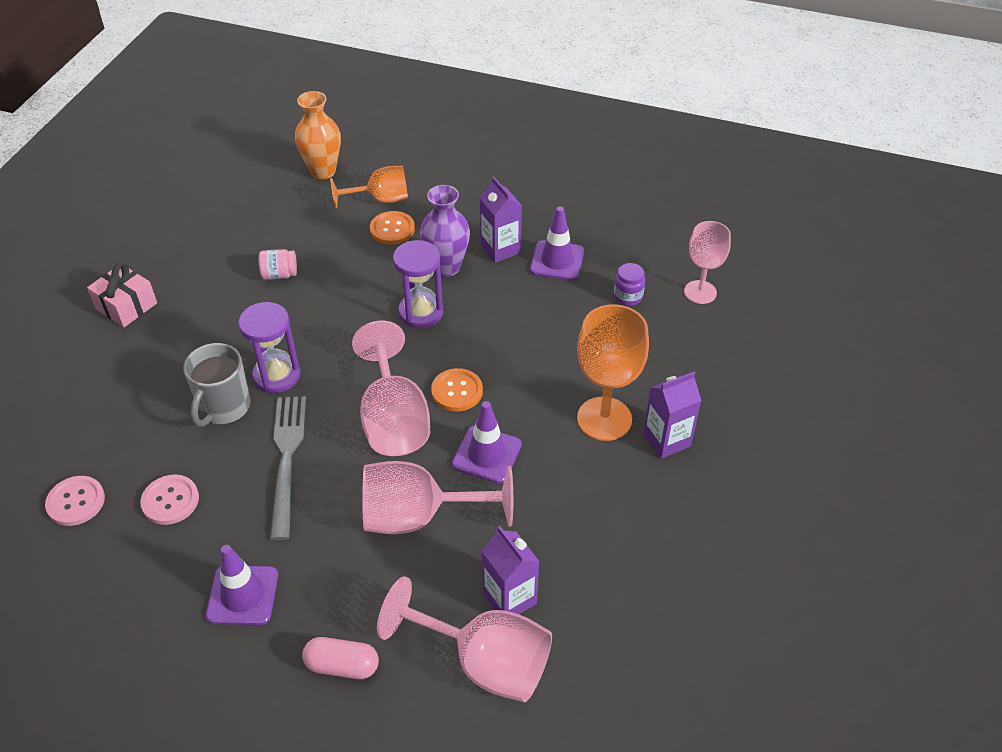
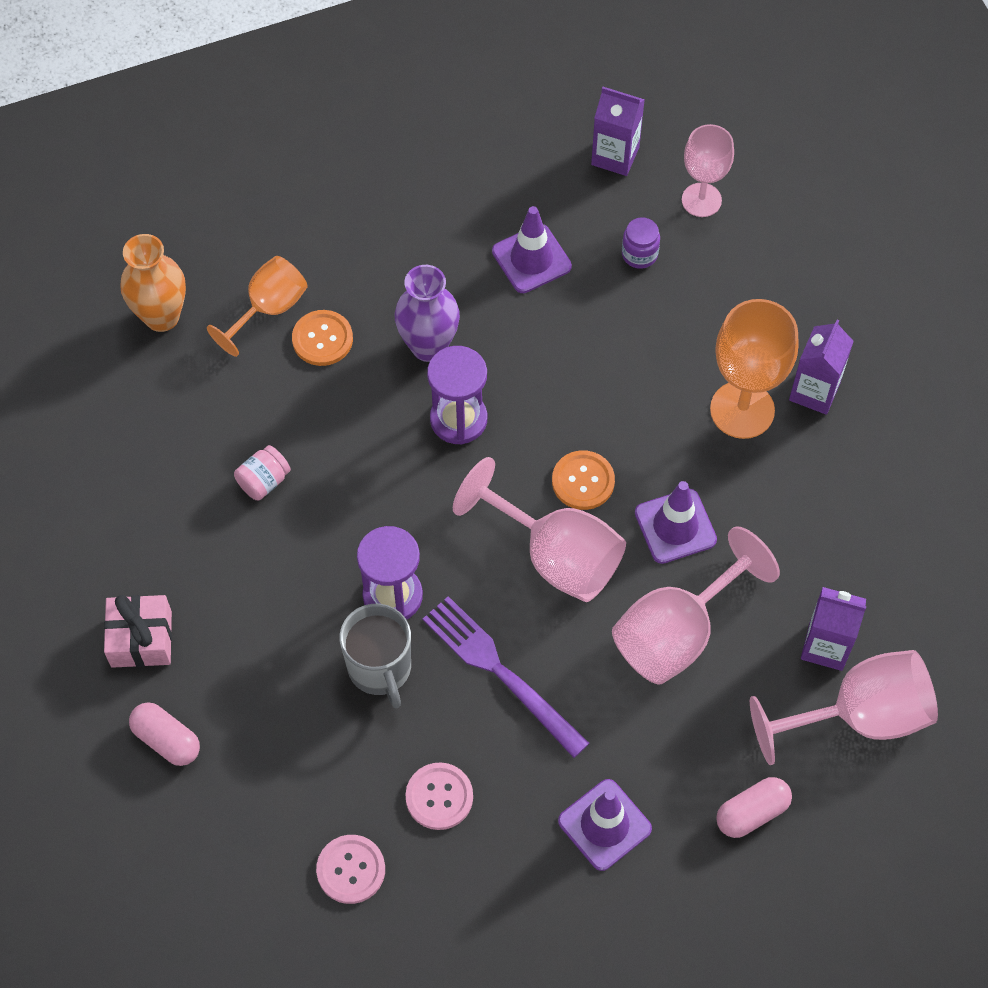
camera: 40 degrees left, 15 degrees up
(75, 362) = (167, 740): none -> pink capsule
(287, 459) = (501, 672): grey fork -> purple fork
(500, 249) = (461, 284): purple carton -> purple carton (615, 156)

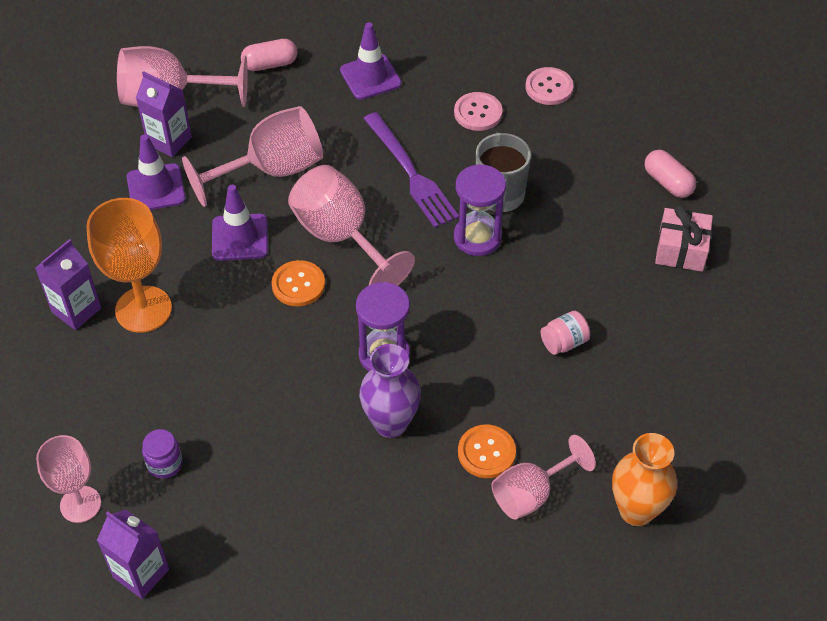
camera: 165 degrees left, 10 degrees down
(268, 309) = (531, 493): orange goblet -> pink goblet
(531, 259) = (267, 483): purple traffic cone -> purple traffic cone (156, 188)

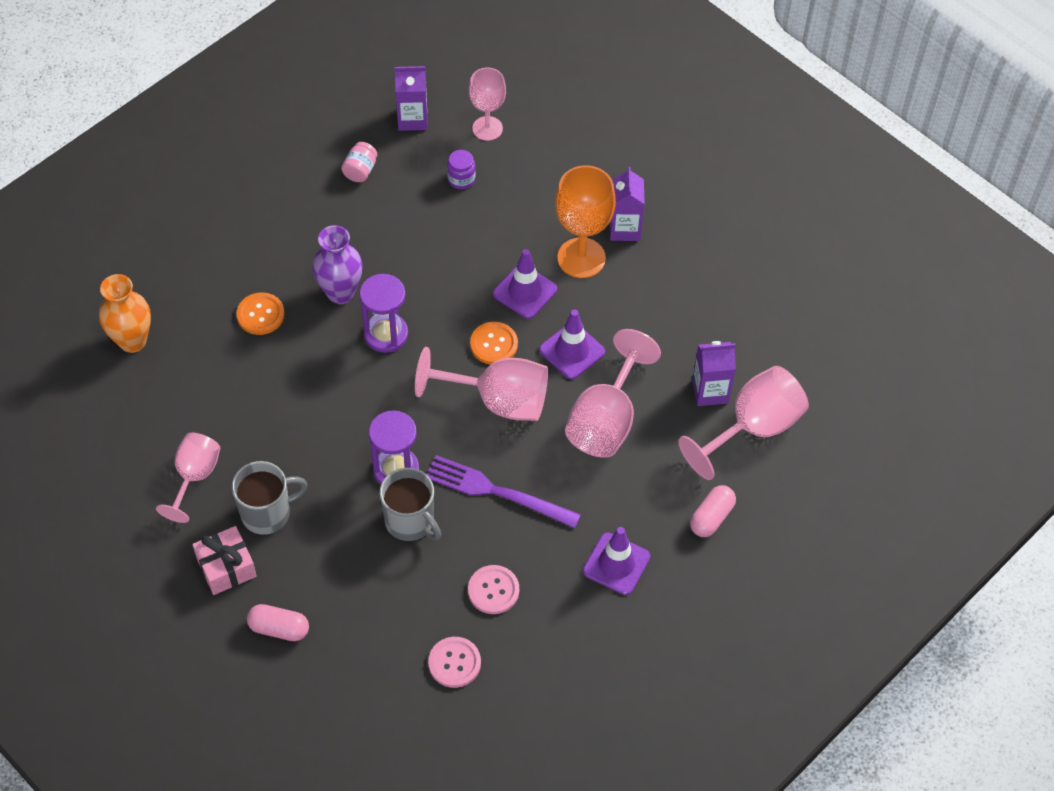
camera: 140 degrees right, 5 degrees up
(156, 188) = (674, 347): purple traffic cone -> purple traffic cone (525, 291)
(531, 493) = (210, 308): pink goblet -> pink goblet (194, 477)
(564, 342) = (264, 427): pink jar -> pink jar (360, 170)
(615, 270) = (267, 513): none -> grey mug

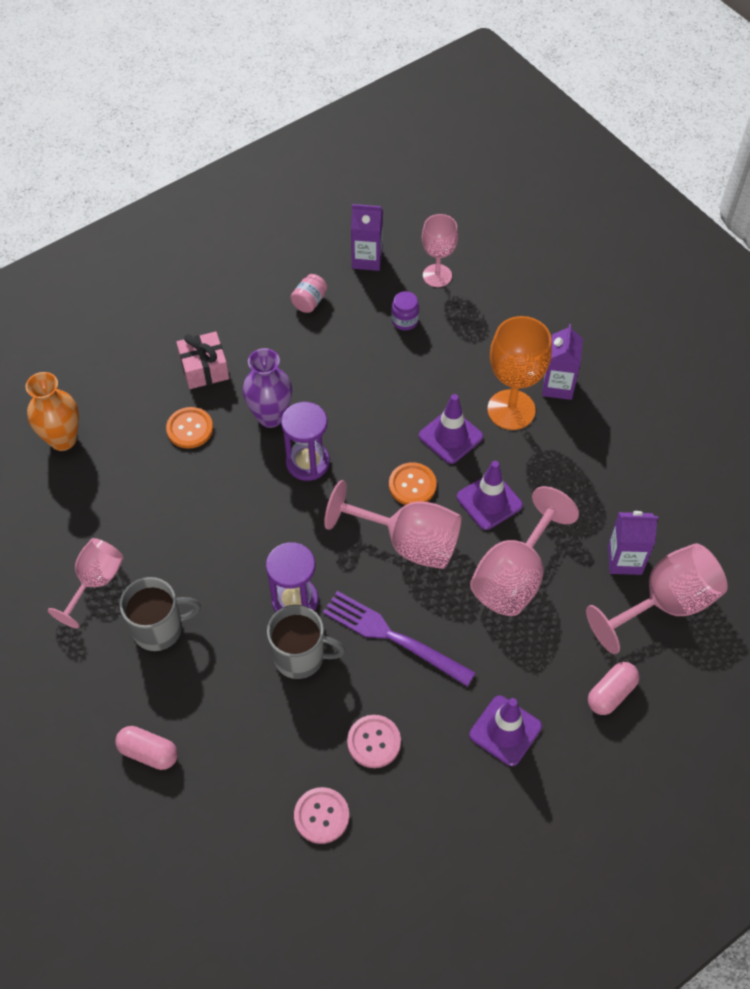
camera: 10 degrees right, 0 degrees up
(226, 567) = (108, 680): pink gift -> pink gift (204, 369)
(410, 521) = (301, 657): grey mug -> grey mug turned 45 degrees counterclockwise

